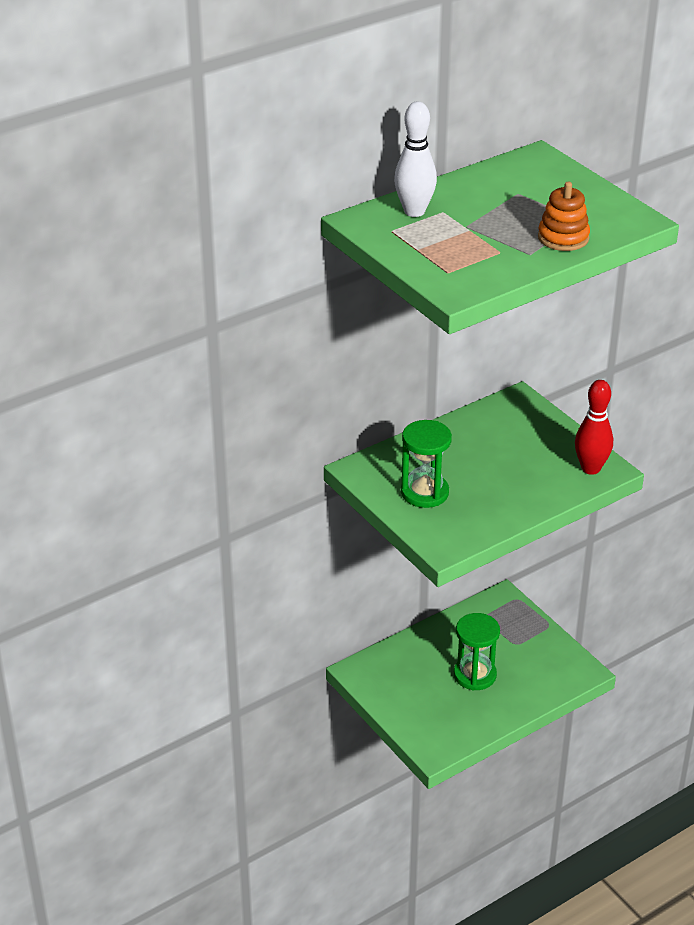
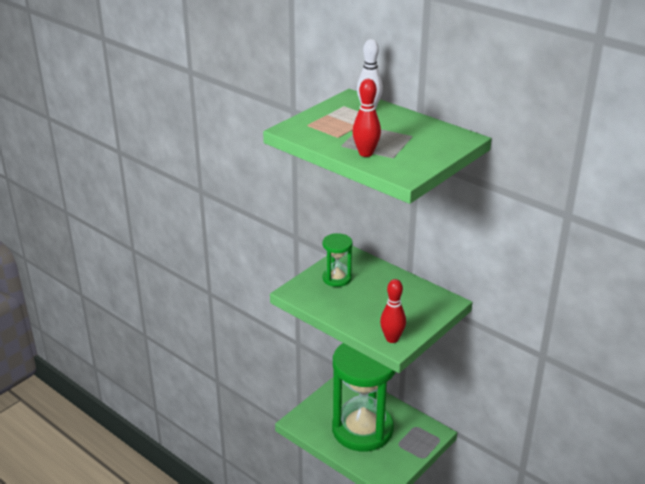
camera: 75 degrees right, 5 degrees down
(474, 675) = (362, 429): green hourglass -> green hourglass, size x2.27
(563, 238) = (366, 153): orange stacking toy -> red bowling pin

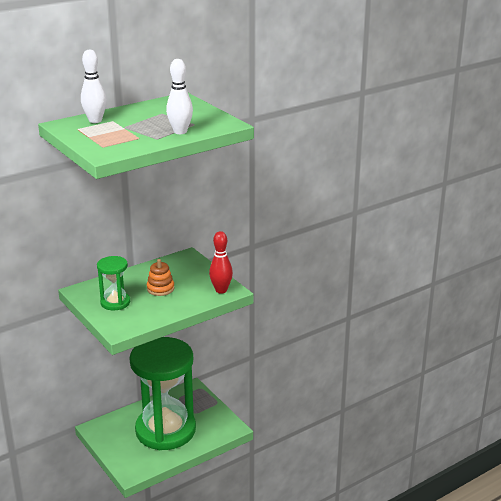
camera: 75 degrees left, 5 degrees down
(366, 153) = (180, 132): red bowling pin -> white bowling pin
(374, 299) = (160, 289): none -> orange stacking toy

